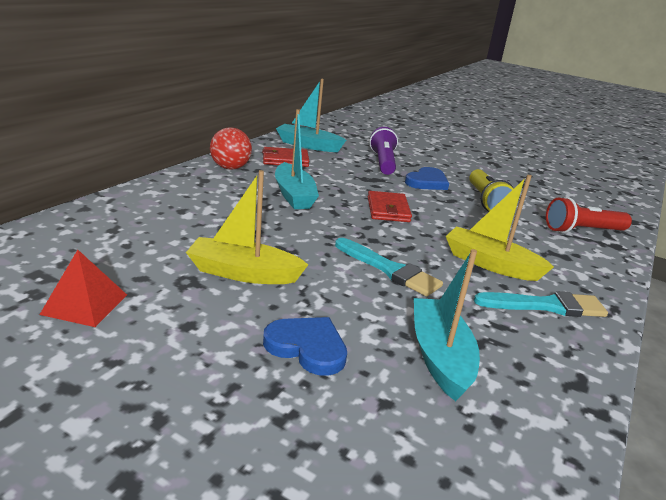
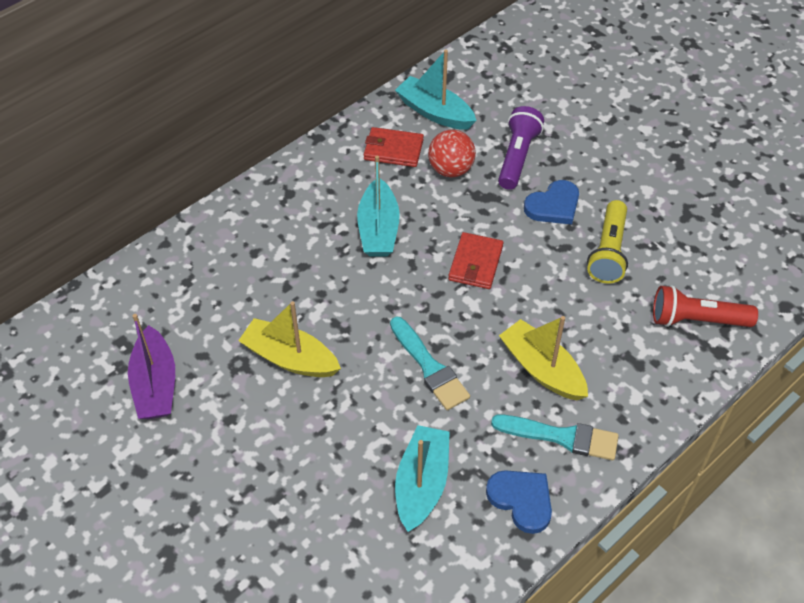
camera: 20 degrees right, 25 degrees up
(85, 304) = (155, 384): red pyramid -> purple boat
(230, 168) = (323, 168): red ball -> red ball (451, 169)
(307, 347) = (316, 457): blue heart -> blue heart (521, 500)

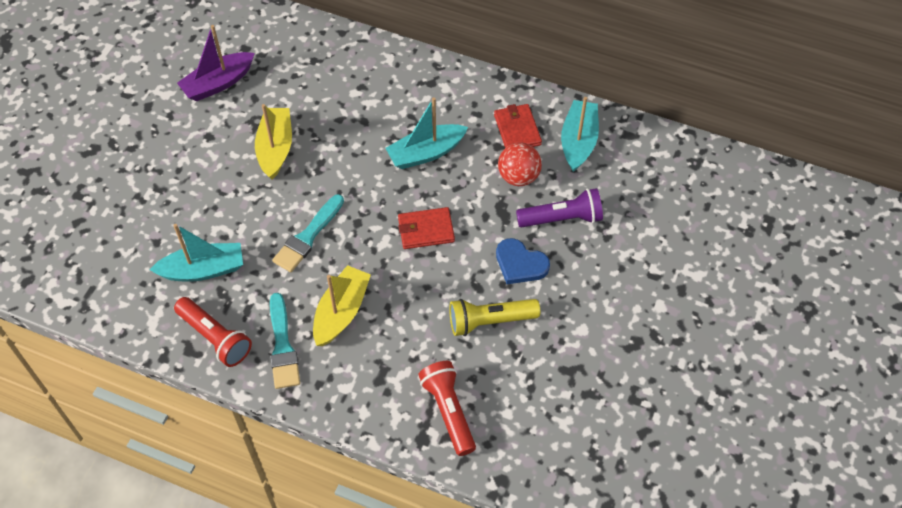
camera: 65 degrees right, 5 degrees up
(521, 500) = (215, 338): blue heart -> red flashlight

